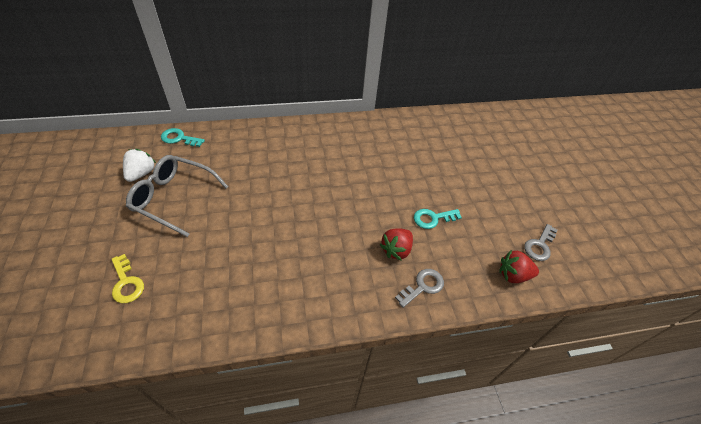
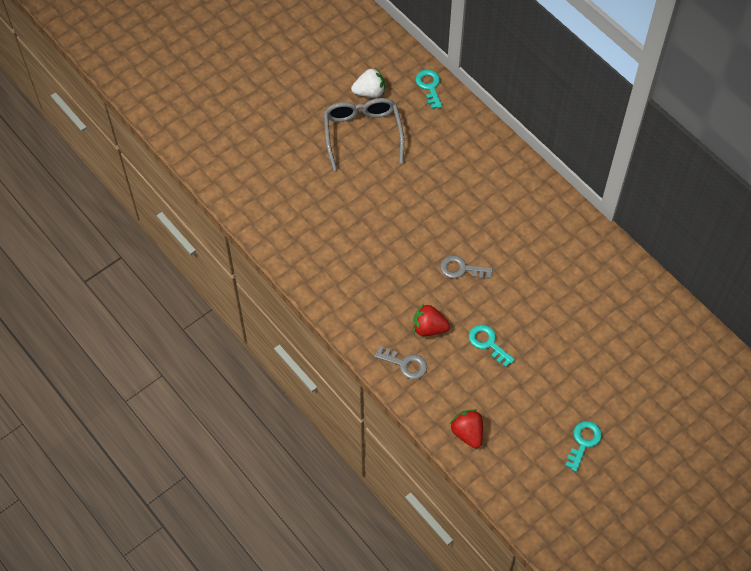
camera: 65 degrees right, 10 degrees up
(126, 283) = (271, 163): yellow key -> none
(539, 245) = (521, 448): grey key -> grey key (461, 269)
(546, 206) = (583, 442): none -> turquoise key

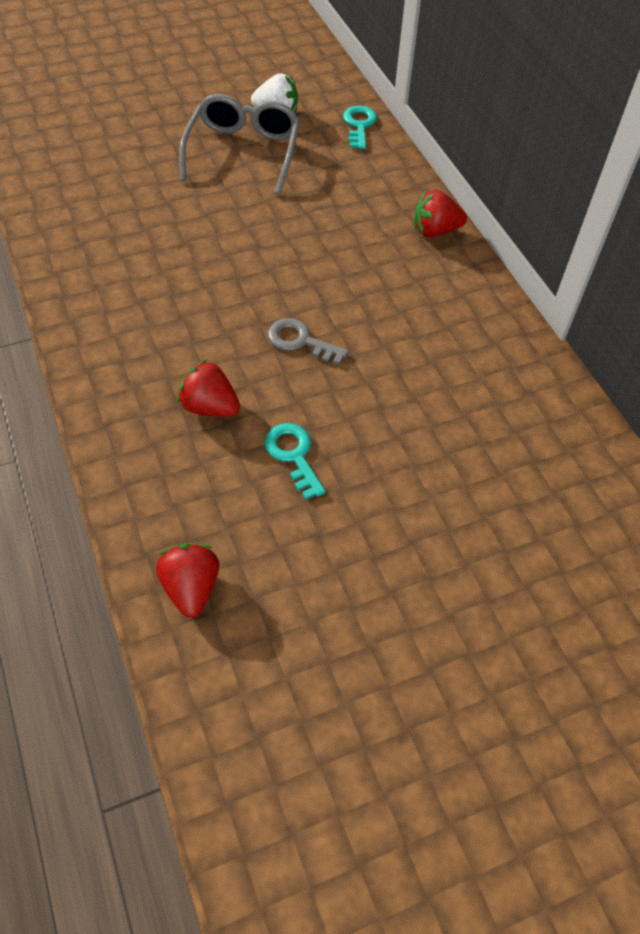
camera: 15 degrees right, 5 degrees down
(405, 364) = (145, 448): grey key -> none
(511, 162) = (435, 231): none -> red strawberry
(583, 442) = (392, 669): turquoise key -> none

